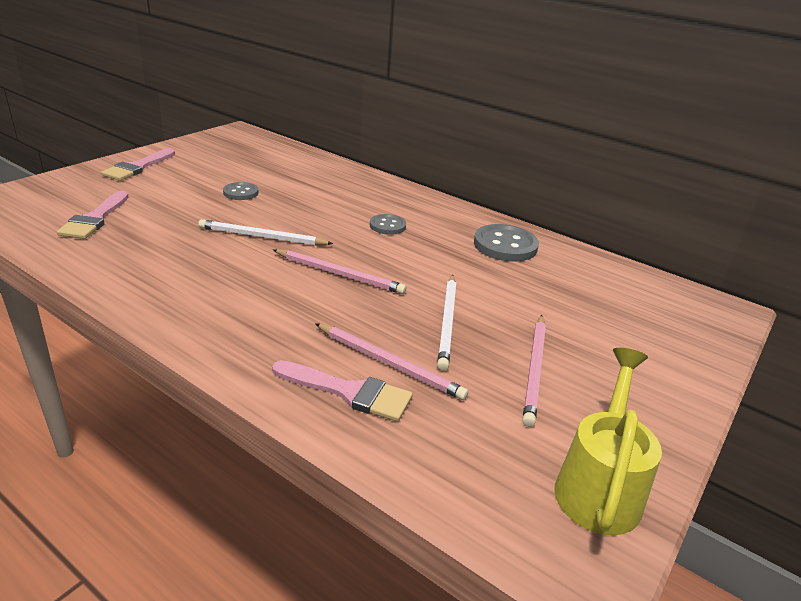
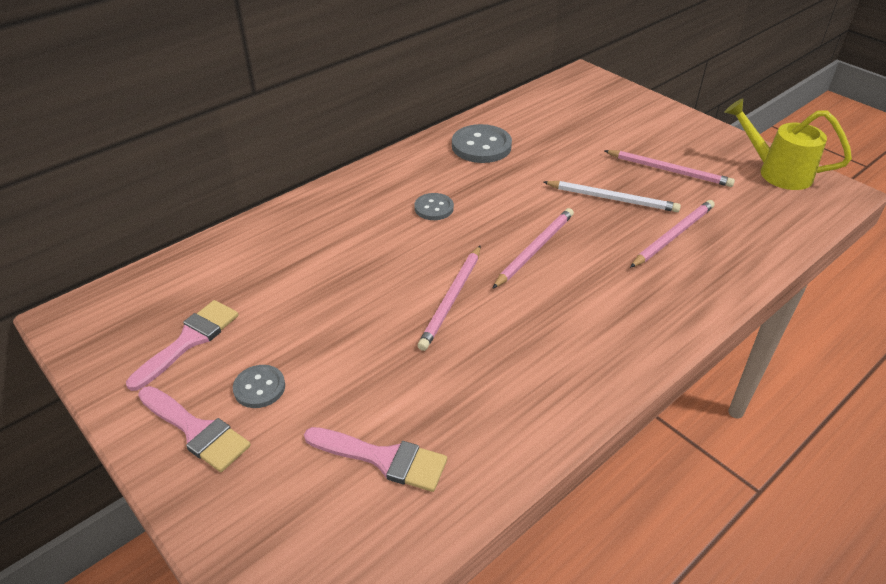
camera: 75 degrees left, 10 degrees up
(240, 193) = (323, 315): grey button -> grey button (259, 388)
(262, 237) = (451, 299): white pencil -> pink pencil
(349, 392) = (713, 259): pink brush -> pink brush (189, 341)

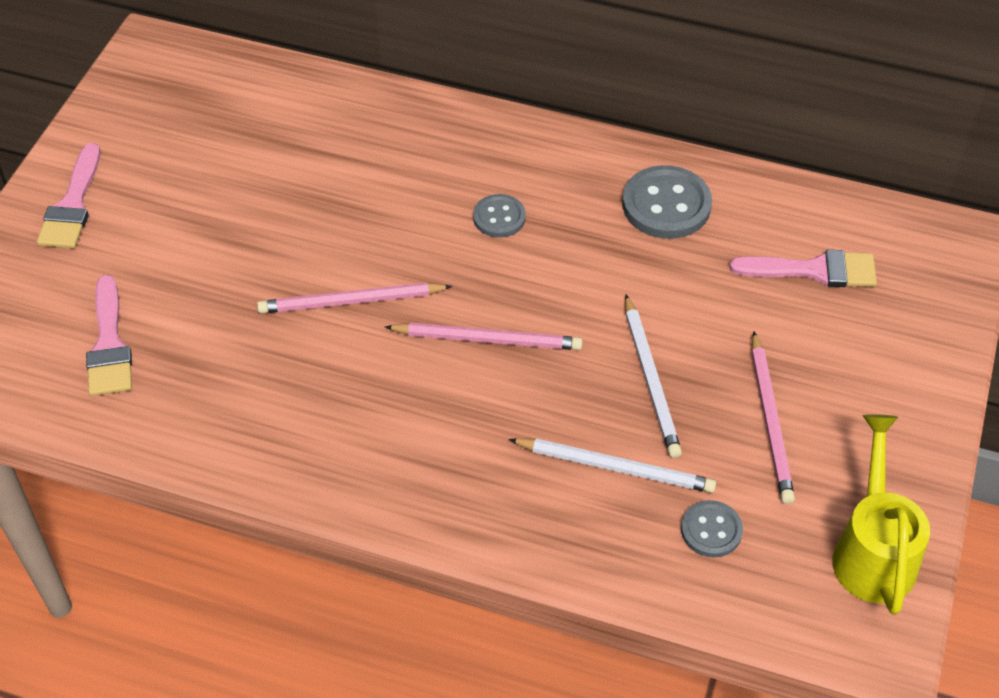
camera: 60 degrees right, 10 degrees up
(189, 341) = (170, 139): pink brush -> pink brush (814, 270)
(259, 388) = (142, 218): grey button -> grey button (711, 530)
(673, 235) = (615, 467): pink pencil -> white pencil

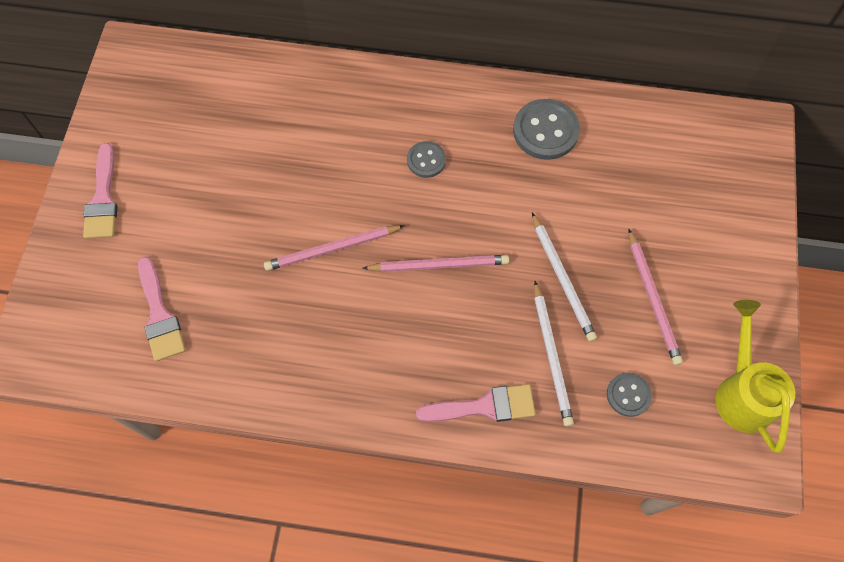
camera: 10 degrees left, 15 degrees up
(615, 467) = (551, 355): white pencil -> white pencil turned 75 degrees clockwise
(814, 270) = (660, 170): pink brush -> pink brush (484, 406)

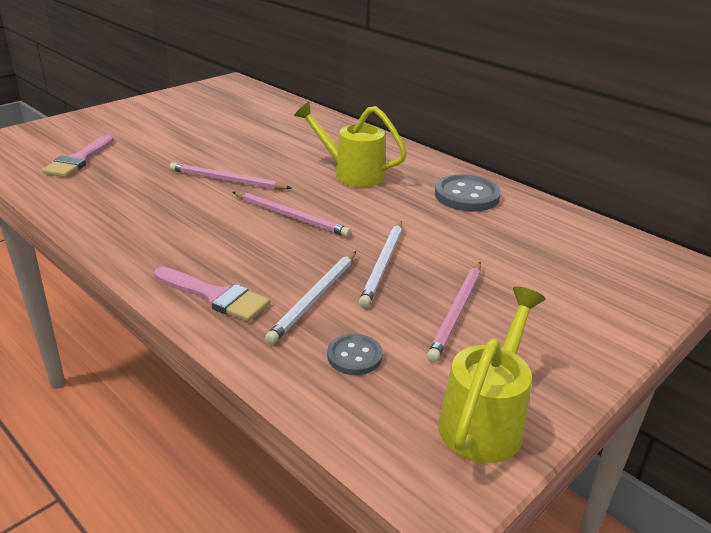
camera: 35 degrees right, 35 degrees down
(103, 199) = (128, 114): pink brush -> none
(426, 160) = (352, 173): grey button -> yellow watering can

